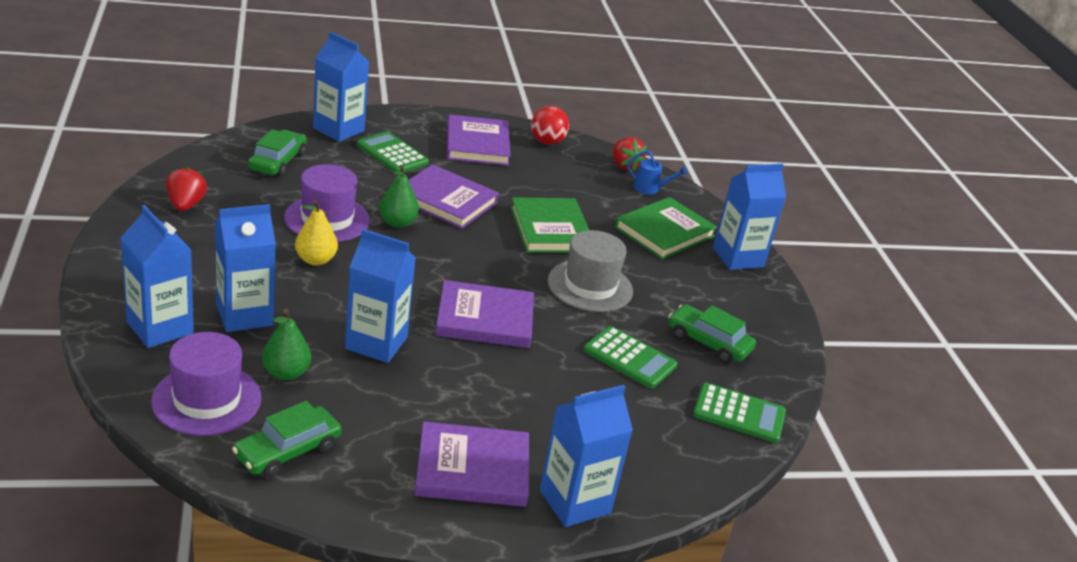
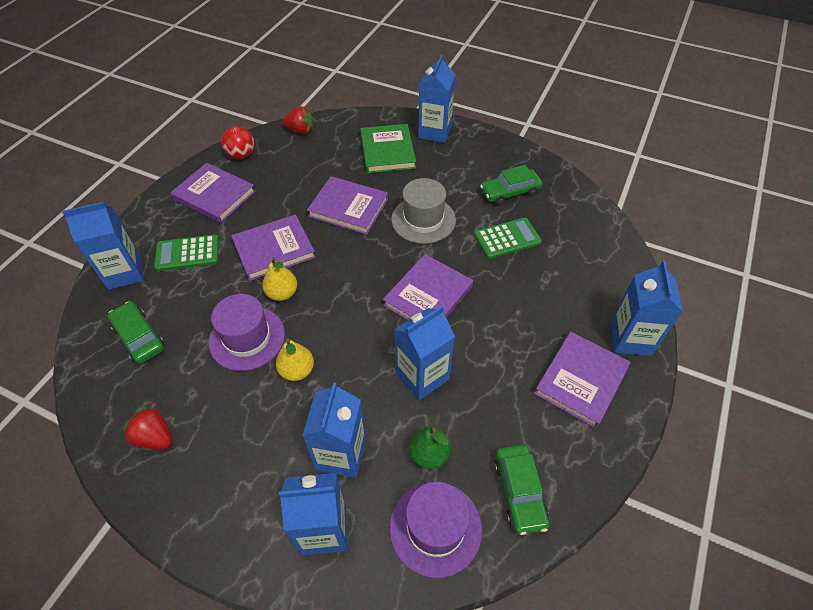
camera: 50 degrees left, 20 degrees up
(397, 223) = (282, 293): green pear -> yellow pear
(550, 229) = (348, 208): green book -> purple book
(650, 189) = (336, 132): blue watering can -> none
(739, 414) = (581, 215): green calculator -> none

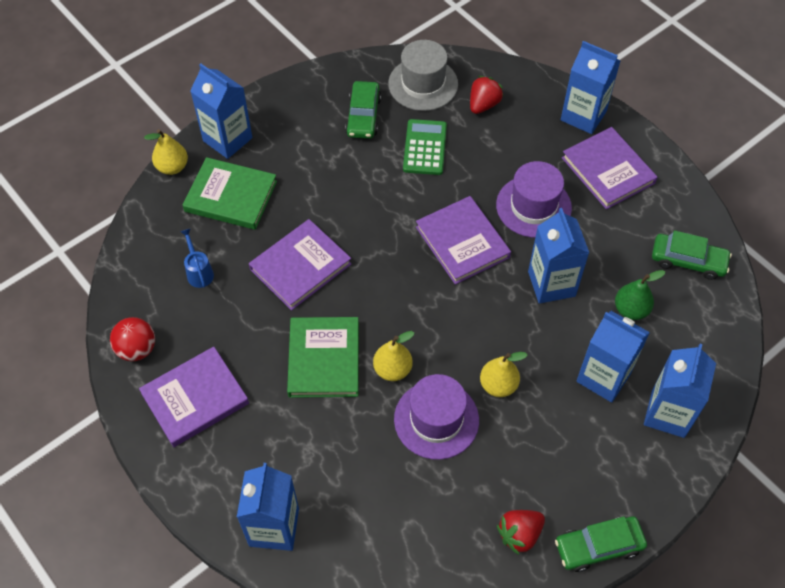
camera: 65 degrees left, 5 degrees up
(139, 337) = (383, 527): green car -> green car (598, 546)
(187, 253) = (279, 451): green calculator -> none
(274, 250) = (324, 359): purple book -> green book
(300, 130) = (132, 271): red strawberry -> red strawberry (483, 105)
(315, 160) = (199, 272): none -> blue watering can
(393, 116) = (172, 167): none -> yellow pear
(423, 219) = (359, 205): grey hat -> grey hat (423, 84)
(435, 528) = (696, 331): purple hat -> purple hat (533, 206)

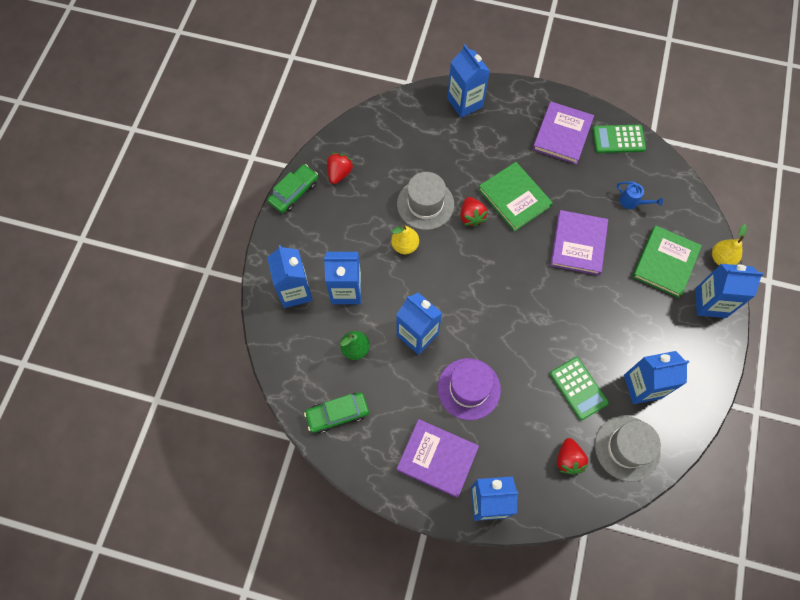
camera: 145 degrees right, 10 degrees up
(137, 349) = (618, 139): red ball -> green calculator
(231, 196) = (665, 263): green book -> green book turned 45 degrees counterclockwise
(363, 116) = (642, 386): green car -> blue carton
(393, 369) = (471, 216): yellow pear -> red strawberry
(436, 419) = (425, 204): purple hat -> grey hat
(462, 242) = (495, 327): purple book -> none

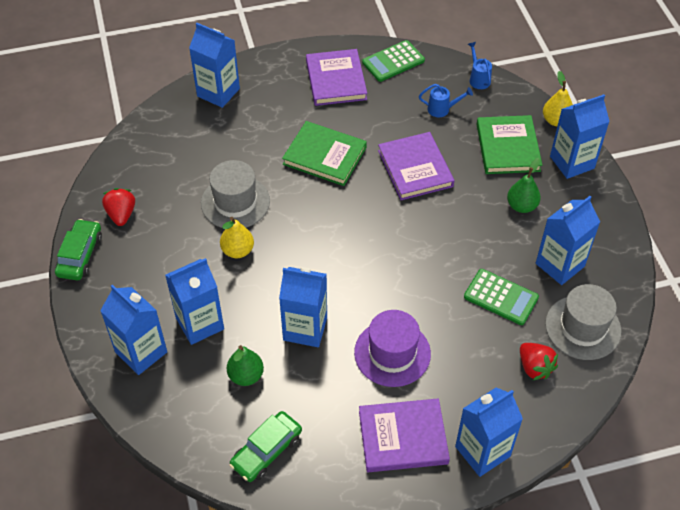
camera: 30 degrees left, 15 degrees down
(471, 216) = (291, 192): red strawberry -> none
(644, 320) = (521, 206): none -> green pear
(679, 188) = (478, 79): none -> blue watering can

